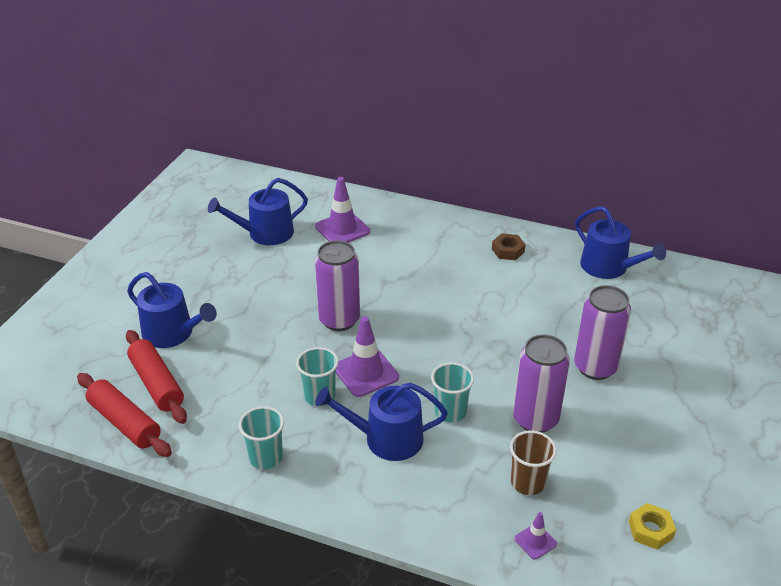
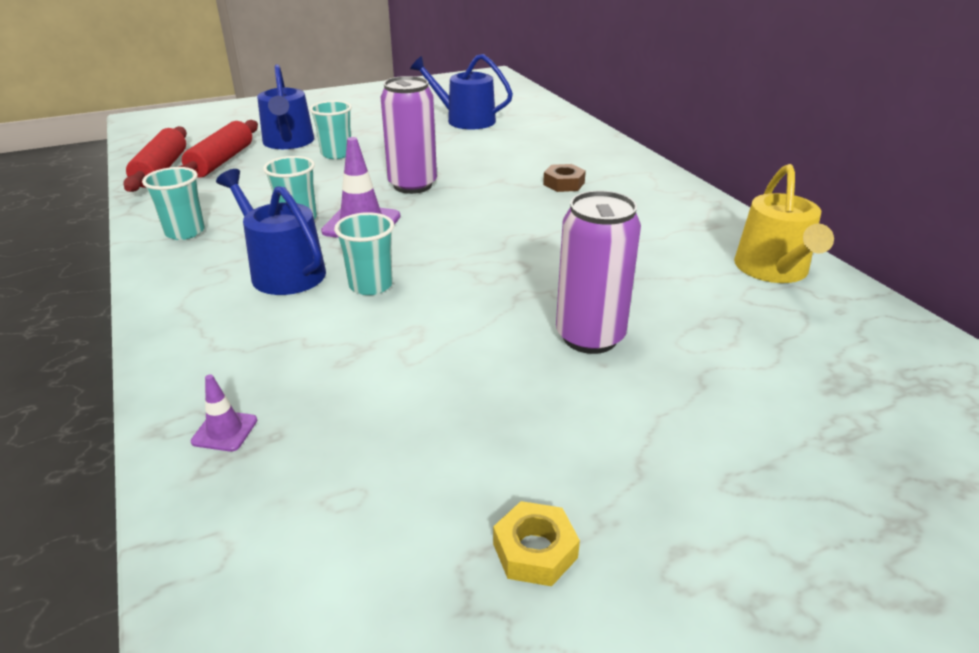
camera: 45 degrees right, 5 degrees down
(233, 323) = (336, 154): none -> turquoise cup
(342, 229) = (531, 139): purple traffic cone -> none
(508, 250) = (667, 209): brown nut -> brown nut (564, 183)
(528, 482) = (322, 380): brown cup -> none
(535, 419) = (436, 338): purple can -> none
(609, 267) = (774, 270): blue watering can -> yellow watering can
(650, 530) = (351, 523): yellow nut -> yellow nut (535, 550)

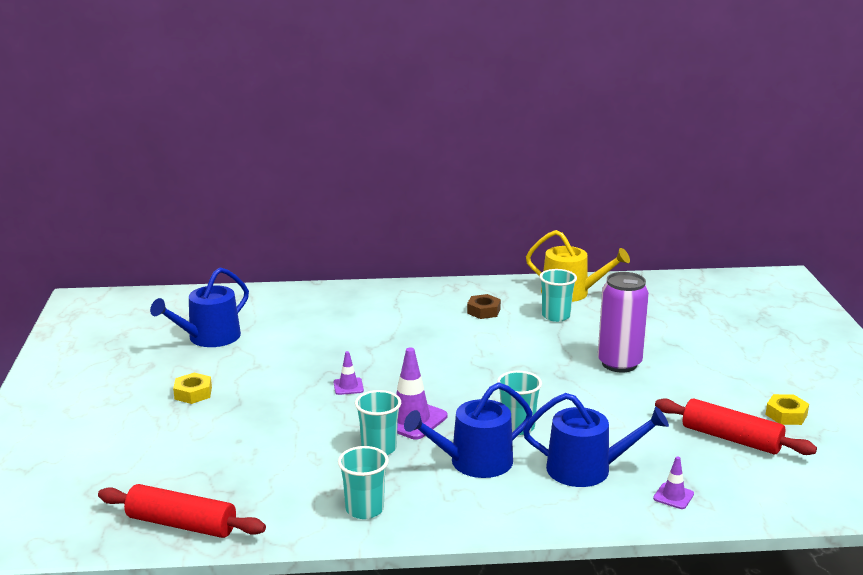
camera: 70 degrees left, 10 degrees down
(221, 161) = (191, 483): red rolling pin -> red rolling pin (731, 438)
(288, 142) = (173, 439): blue watering can -> blue watering can (587, 469)
(336, 154) = (236, 415): turquoise cup -> turquoise cup (556, 316)
(365, 134) = (193, 393): none -> yellow nut
(412, 185) = (348, 386): purple can -> purple traffic cone
(564, 183) = (397, 325): brown nut -> brown nut (483, 311)

